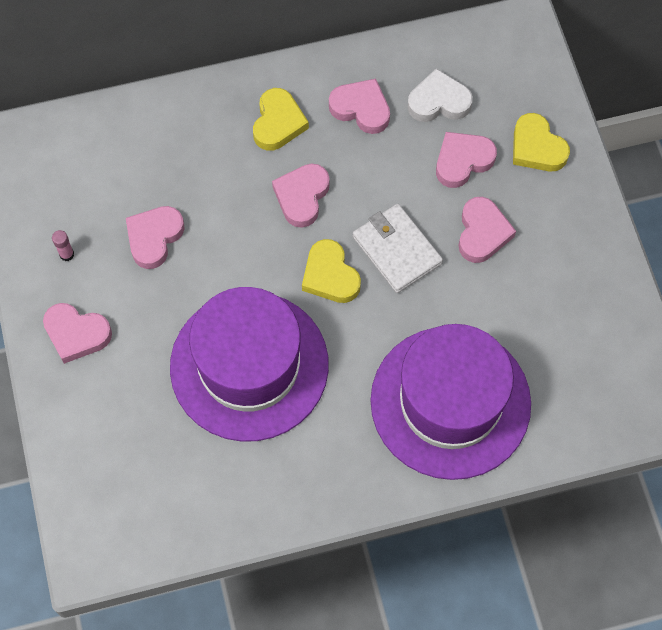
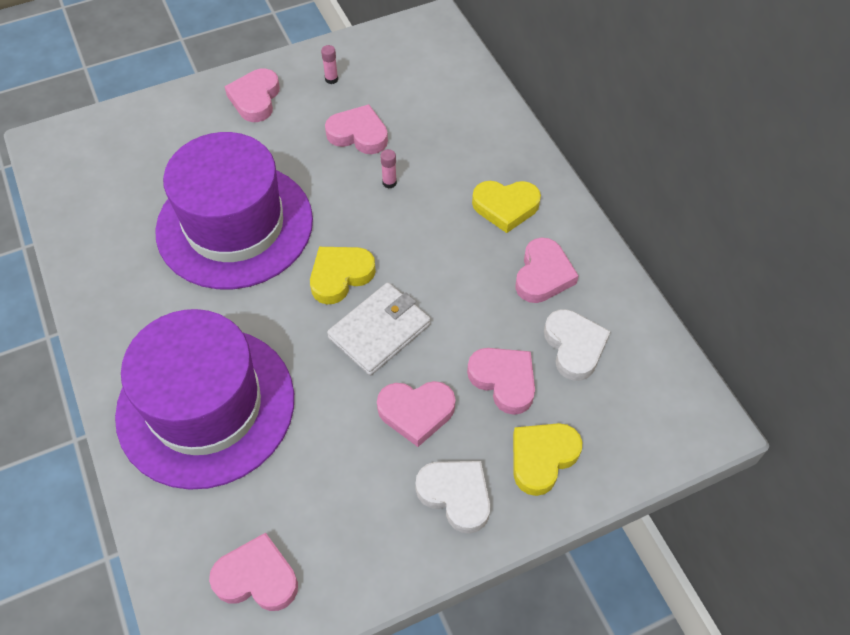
camera: 80 degrees right, 10 degrees down
(226, 218) = (389, 183): none -> pink glue stick
(302, 196) = (426, 239): pink heart -> pink heart (257, 577)
(560, 215) = (456, 495): none -> white heart

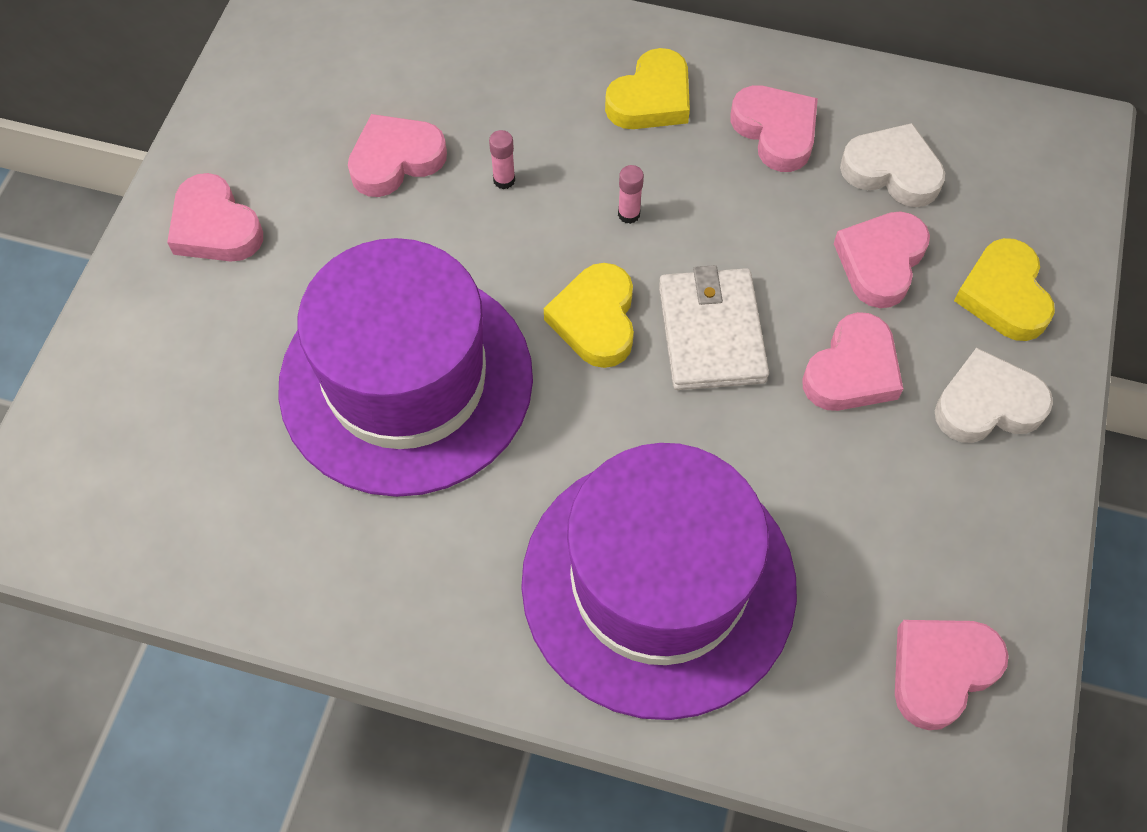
camera: 50 degrees left, 5 degrees up
(331, 79) = (274, 127): pink glue stick -> pink glue stick (629, 214)
(504, 380) = (880, 262): pink heart -> pink heart turned 60 degrees counterclockwise

